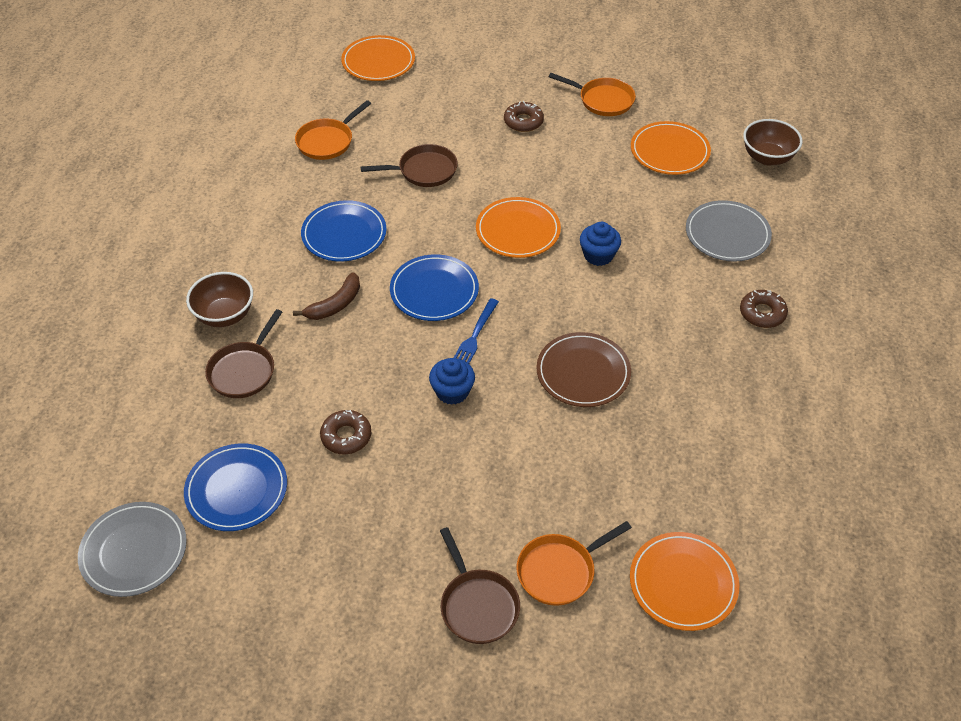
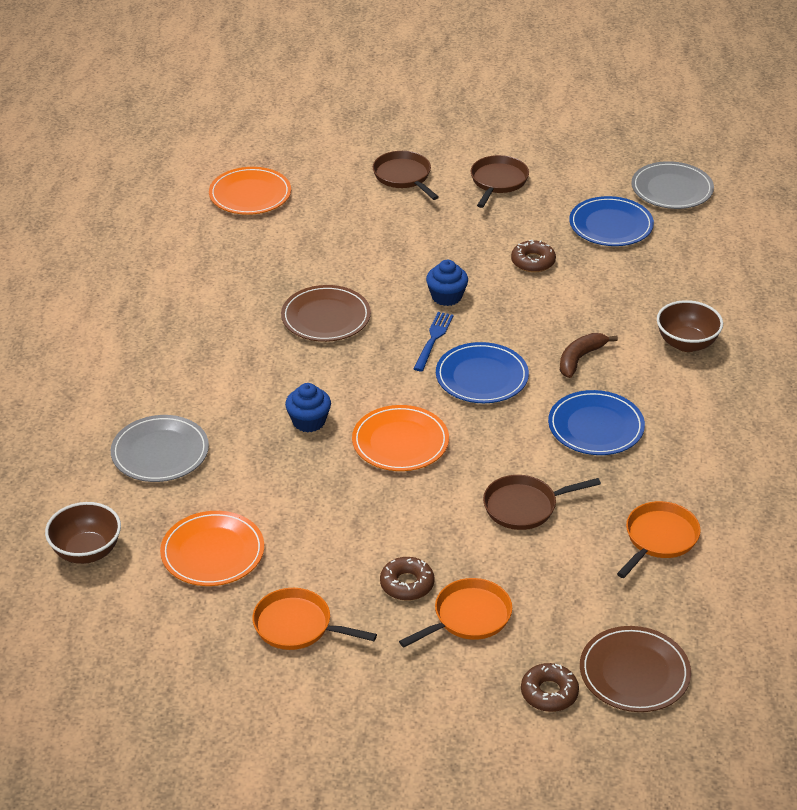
camera: 175 degrees right, 10 degrees down
(244, 371) = (644, 301): brown pan -> brown pan (498, 181)
(378, 62) = (634, 673): orange plate -> brown plate
(559, 571) = (344, 196): orange pan -> orange pan (468, 617)
(762, 313) = (141, 376): brown donut -> brown donut (549, 693)

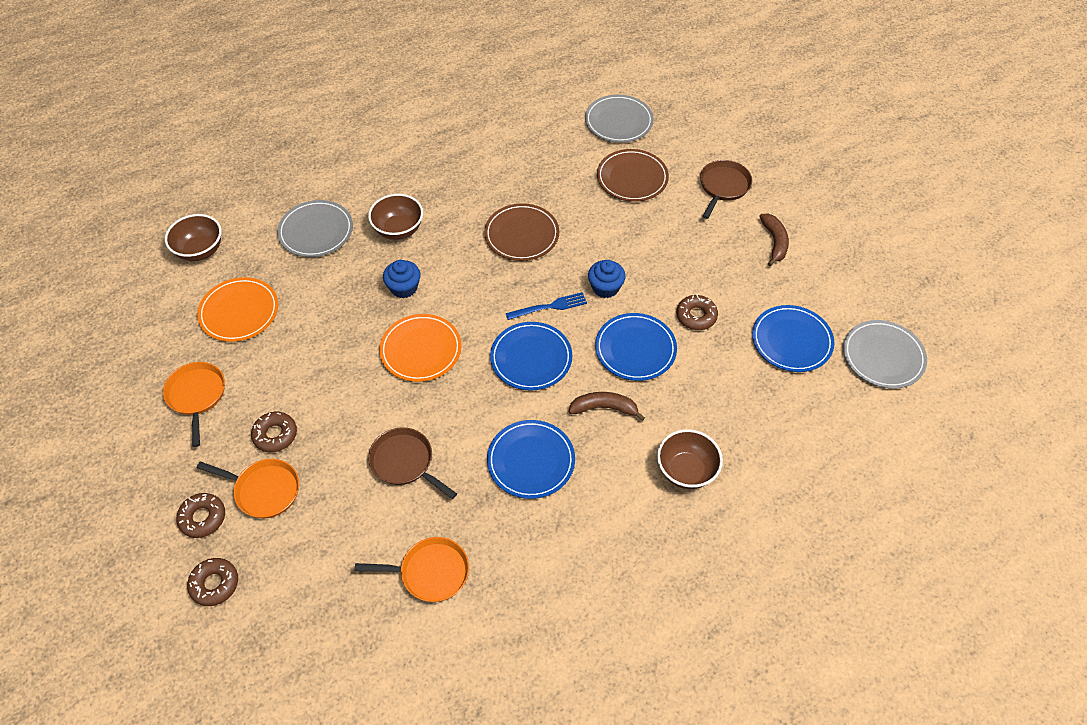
camera: 55 degrees right, 15 degrees up
(226, 394) = (398, 230): none -> brown bowl
(250, 194) = (618, 121): orange plate -> grey plate
(461, 675) = (202, 518): none -> brown donut
(498, 181) = (774, 242): brown pan -> brown banana
(534, 312) = (635, 349): none -> blue plate
(634, 673) = (268, 632): brown plate -> brown plate (632, 178)

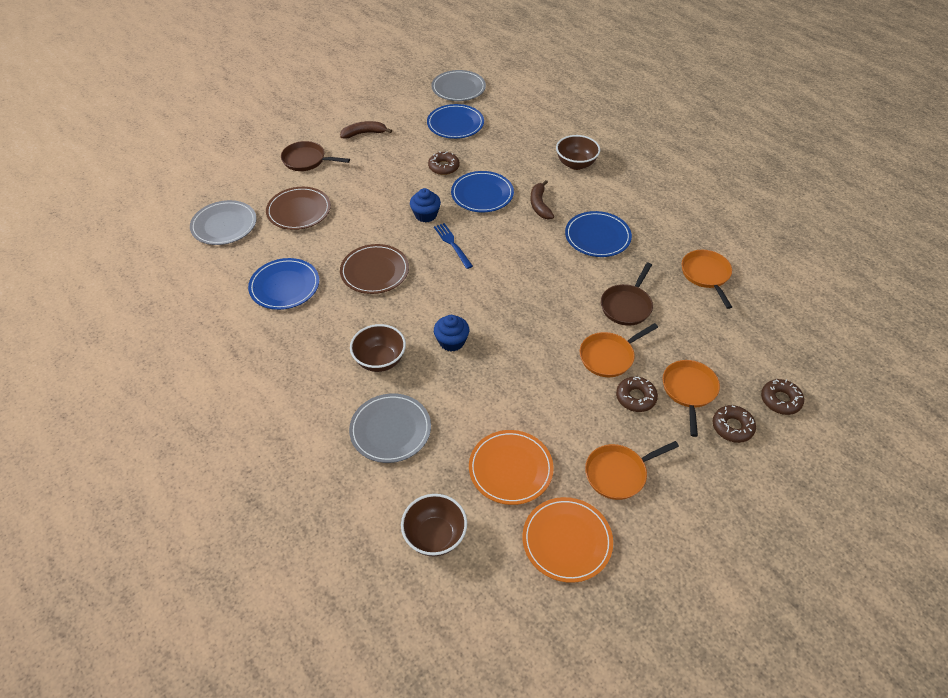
camera: 100 degrees left, 5 degrees down
(337, 424) = (609, 356): none -> orange pan
(421, 350) = (517, 316): orange plate -> orange plate (567, 541)
(531, 358) = (506, 248): blue plate -> blue plate (284, 286)

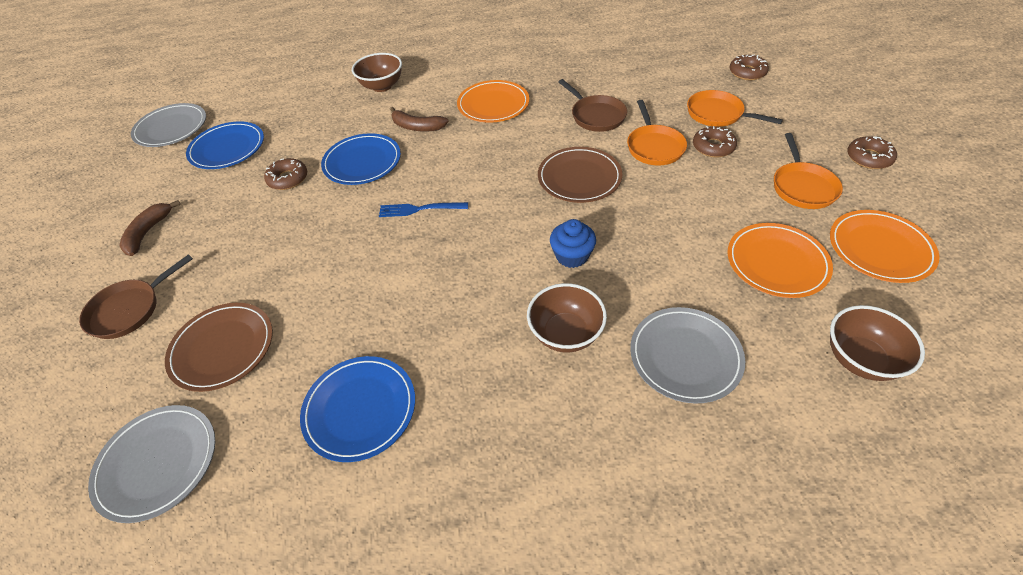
camera: 60 degrees left, 0 degrees up
(375, 271) = (409, 294): brown plate -> brown plate (579, 177)
(426, 215) = (352, 218): blue cupcake -> none
(597, 236) = (493, 104): blue plate -> orange plate
(706, 275) = (587, 62): orange pan -> none
(732, 427) = (767, 105): brown donut -> brown donut (868, 158)

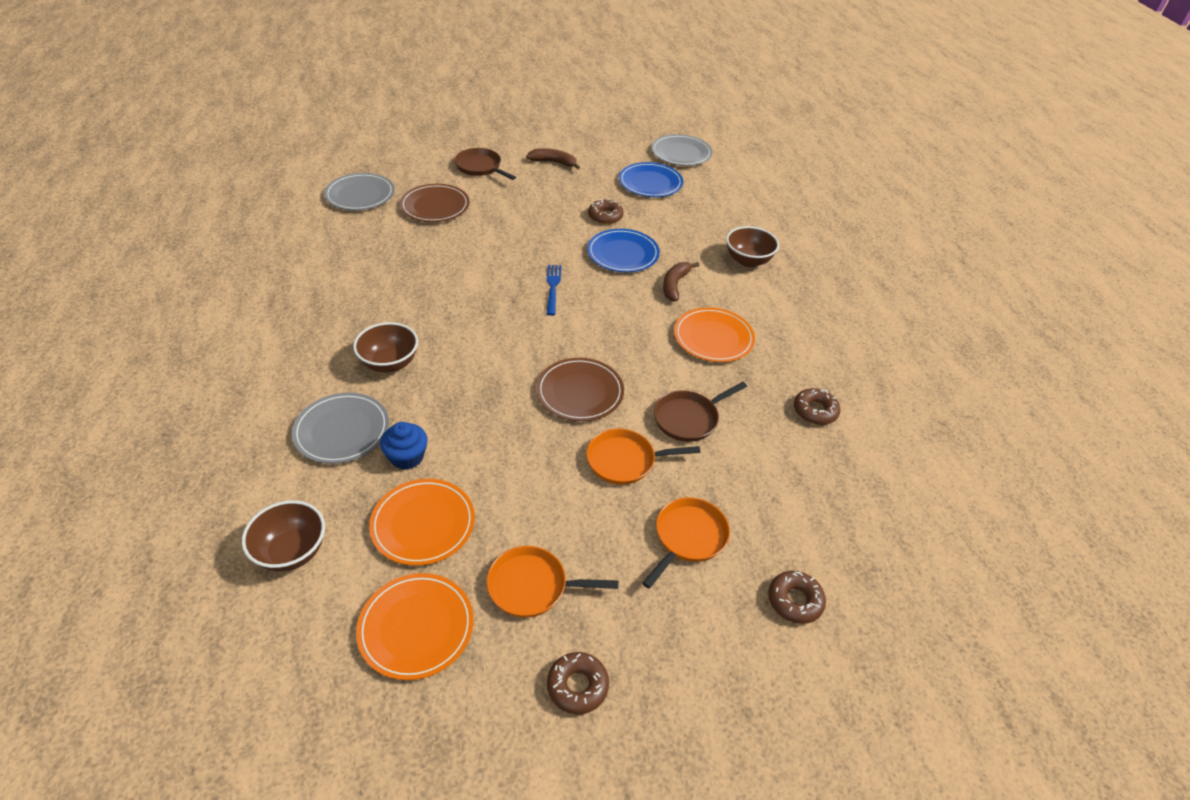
camera: 85 degrees right, 5 degrees down
(360, 409) = (364, 264): blue plate -> none
(572, 256) = (473, 375): blue cupcake -> blue cupcake (407, 457)
(713, 147) = (619, 516): brown donut -> brown donut (815, 411)

